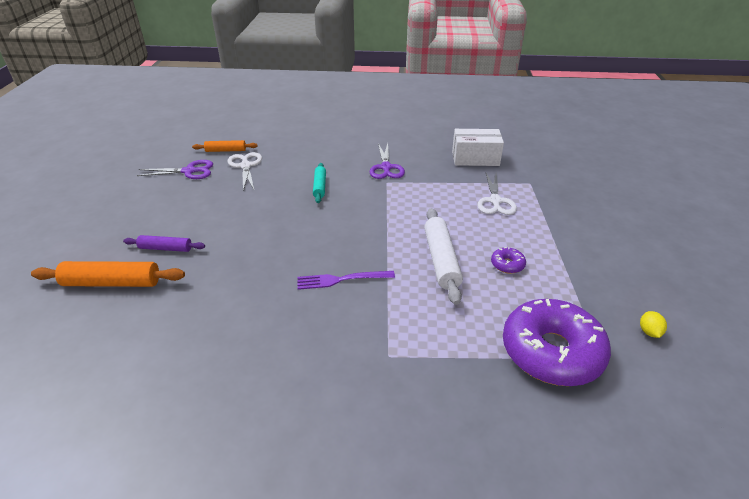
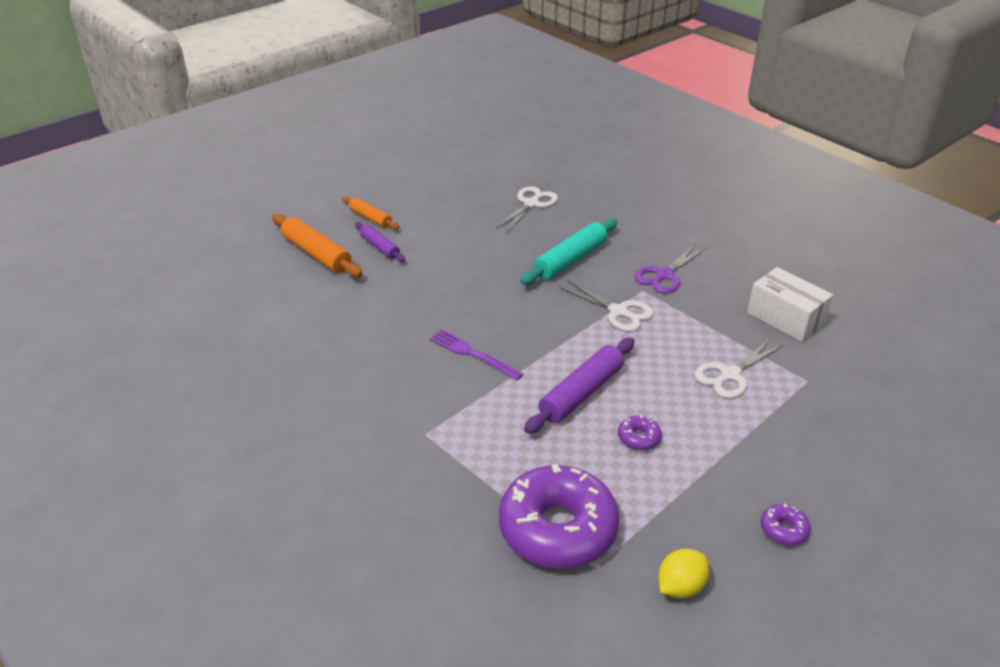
camera: 45 degrees right, 0 degrees up
(189, 171) = (478, 185): purple scissors -> none
(226, 150) = (534, 178): orange rolling pin -> orange rolling pin (370, 218)
(320, 186) = (570, 260): turquoise rolling pin -> turquoise rolling pin, size x1.67
(391, 201) = (618, 312): none -> white scissors
(441, 260) = (581, 393): white rolling pin -> purple rolling pin
(635, 263) = (783, 530): none -> purple donut
(649, 332) = (680, 587): yellow lemon -> yellow lemon, size x1.51

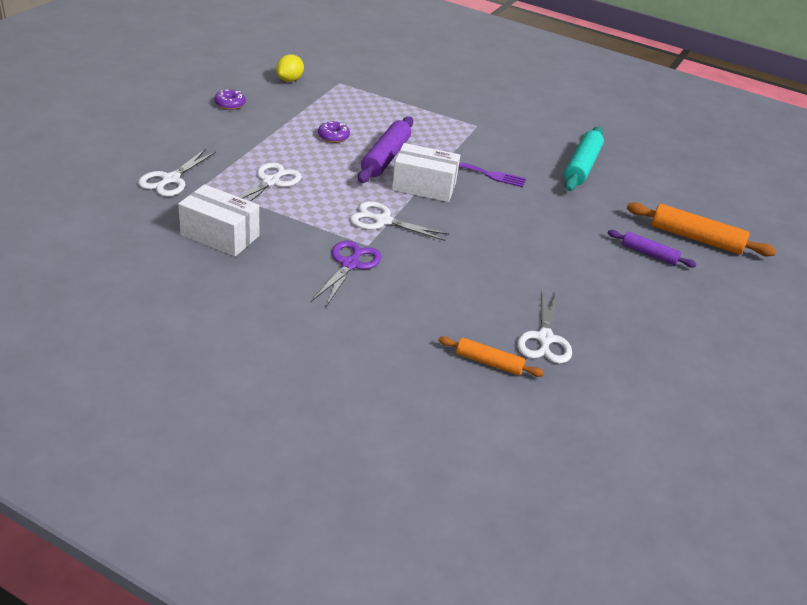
camera: 155 degrees right, 0 degrees up
(370, 218) = (696, 287): orange rolling pin -> orange rolling pin (489, 363)
(554, 345) = (424, 186): none -> white box
(557, 528) = (367, 94): purple donut -> none
(570, 260) = (455, 268): turquoise rolling pin -> turquoise rolling pin (581, 166)
(847, 393) = (170, 179): none -> white scissors

